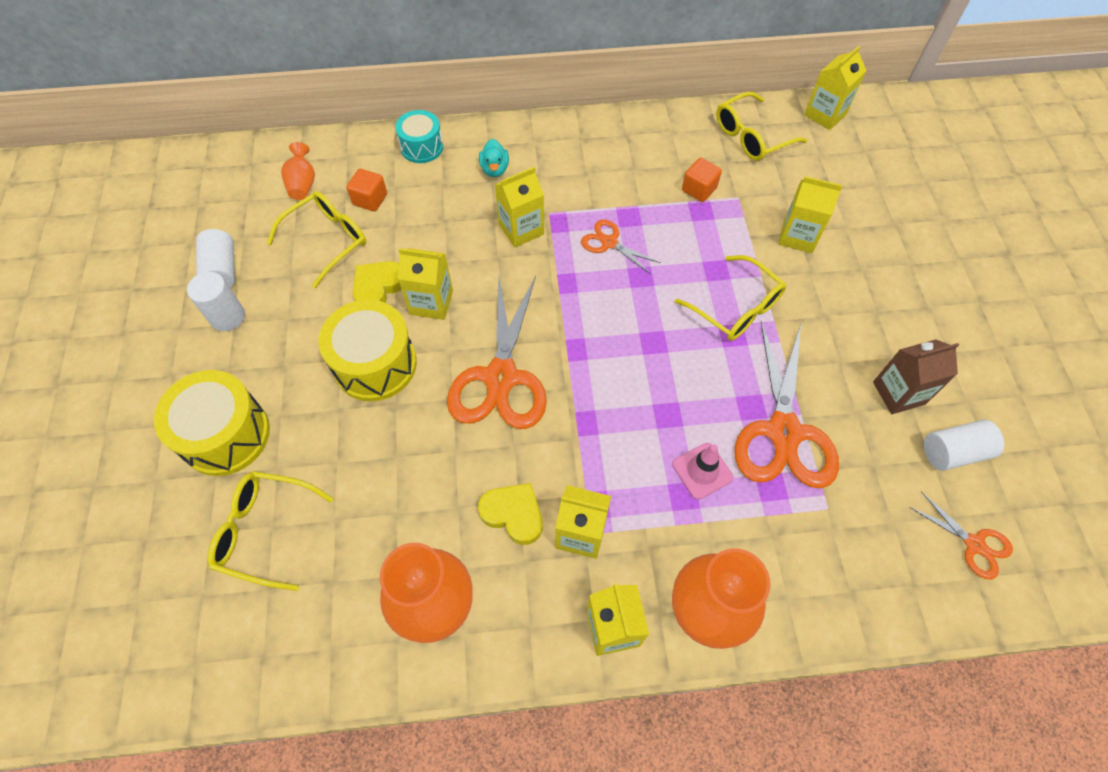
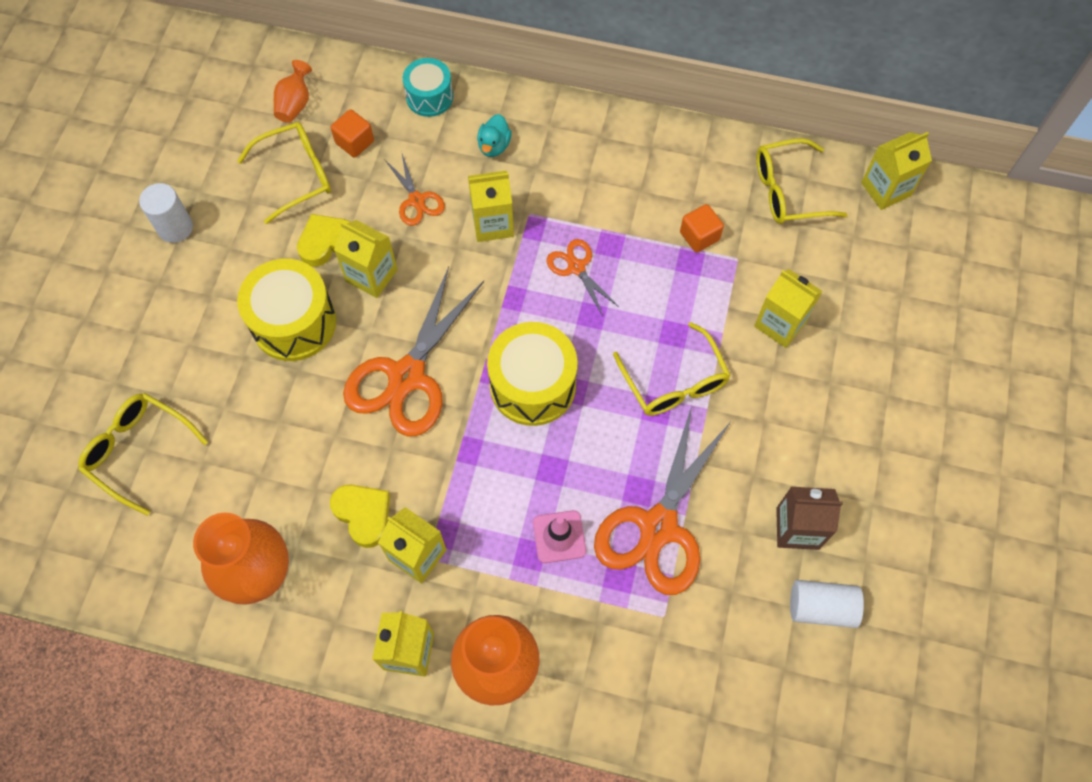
camera: 20 degrees right, 5 degrees up
(222, 270) = (186, 176): white cylinder -> none
(226, 435) = (135, 347): yellow drum -> yellow drum (533, 385)
(974, 544) = (791, 703): orange scissors -> orange scissors (416, 200)

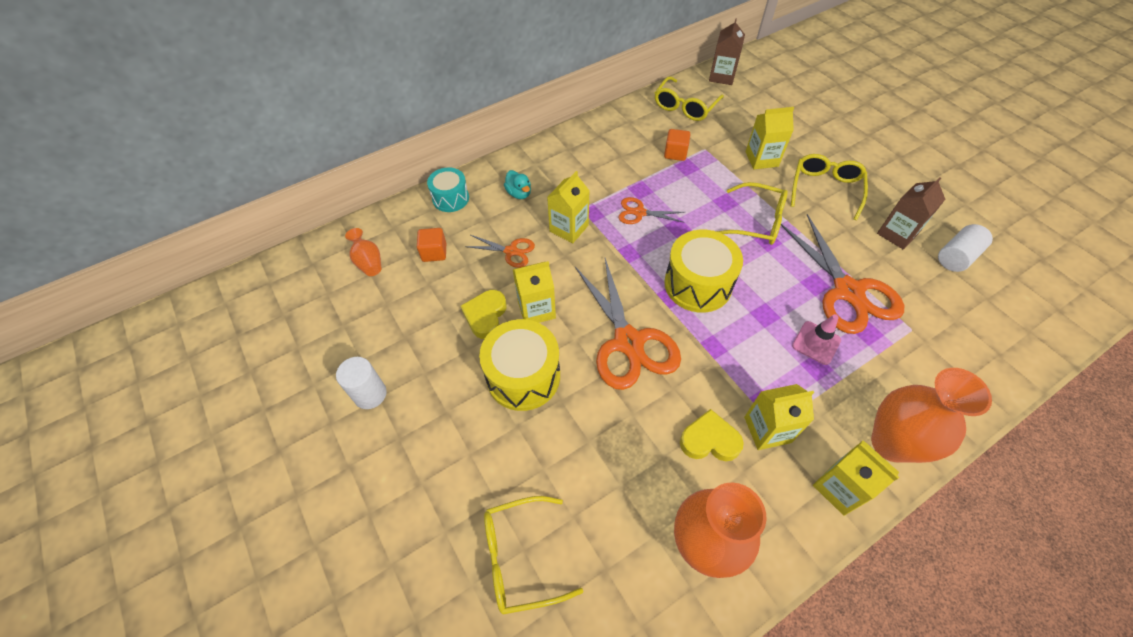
camera: 45 degrees left, 10 degrees down
(296, 175) = (418, 298): yellow glasses -> yellow glasses (825, 189)
(885, 189) = (722, 76): yellow carton -> brown carton

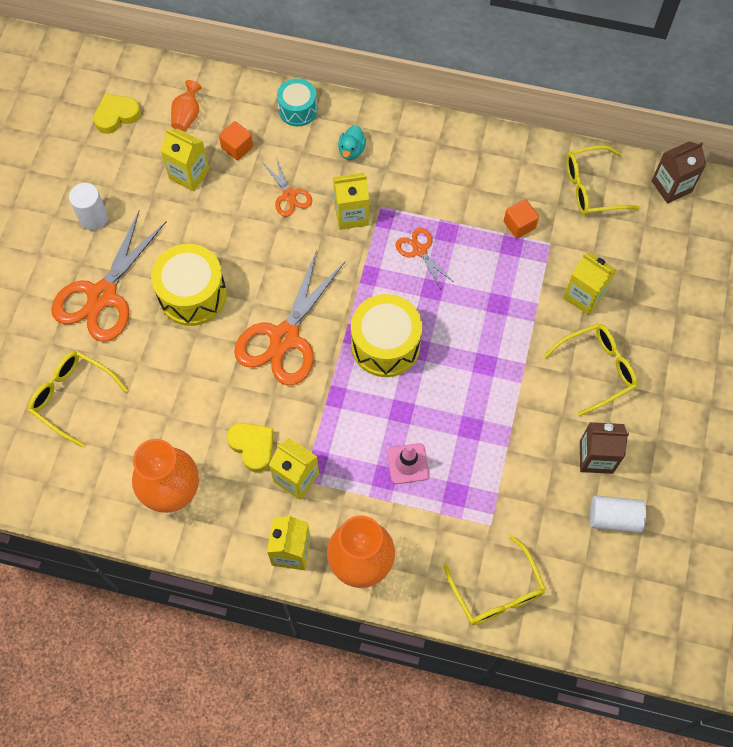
camera: 45 degrees right, 10 degrees up
(485, 316) = (217, 230): yellow heart -> yellow heart (116, 115)
(536, 309) = (254, 257): yellow carton -> yellow carton (189, 174)
(756, 222) = (498, 342): yellow glasses -> yellow glasses (496, 590)
(848, 291) = (486, 456): orange scissors -> orange scissors (102, 295)

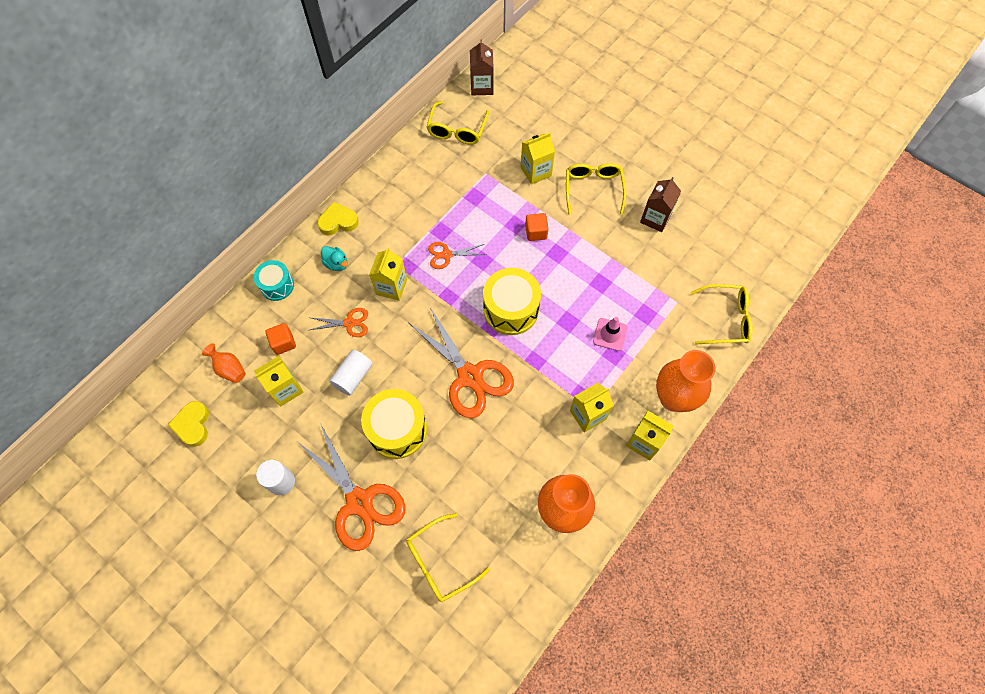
camera: 65 degrees left, 0 degrees up
(253, 446) = (549, 436): yellow heart -> yellow heart (338, 222)
(519, 225) = (461, 185): orange cube -> orange cube (536, 232)
(614, 518) = (702, 228): white cylinder -> white cylinder (353, 376)

